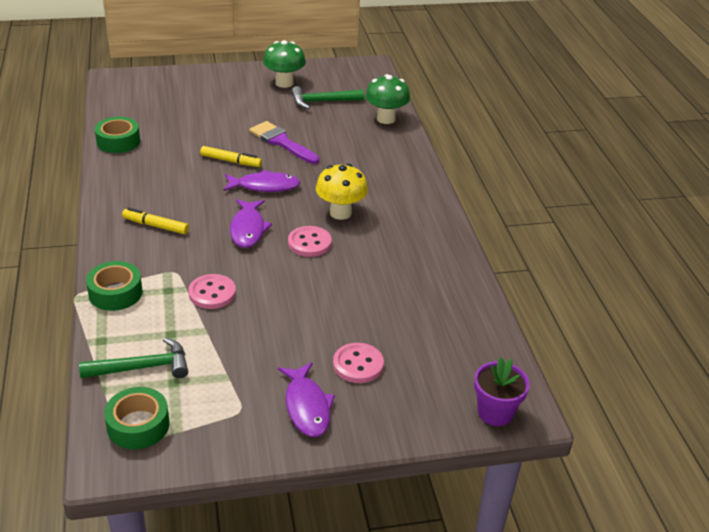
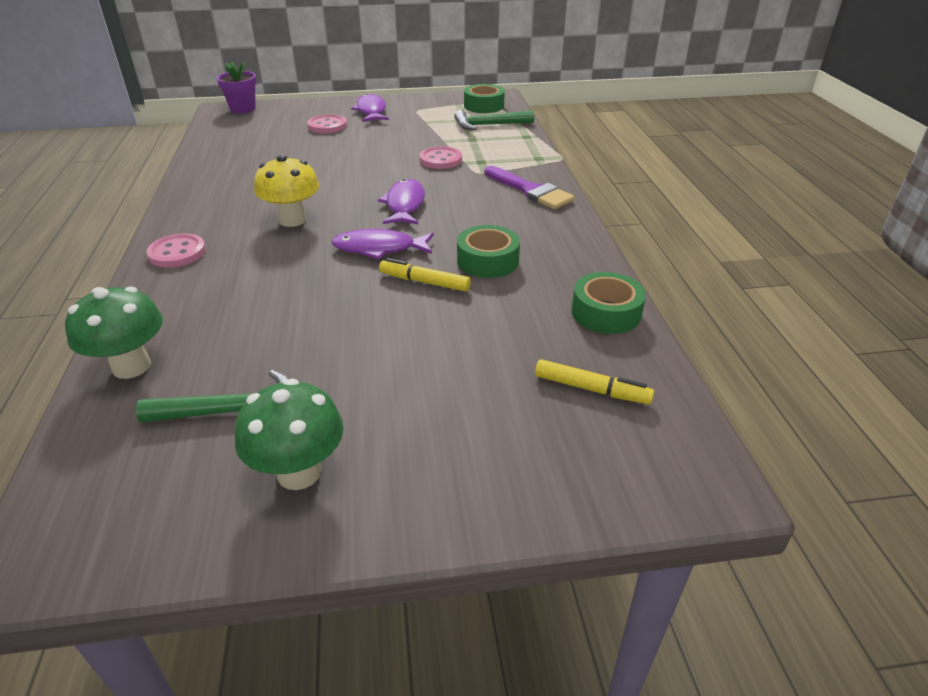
camera: 175 degrees left, 0 degrees up
(115, 293) = (527, 160): green tape -> green tape (487, 261)
(155, 226) = (508, 207): yellow marker -> yellow marker (591, 389)
(281, 142) = (342, 314): purple brush -> purple brush (530, 190)
(309, 243) = (339, 193): pink button -> pink button (177, 253)

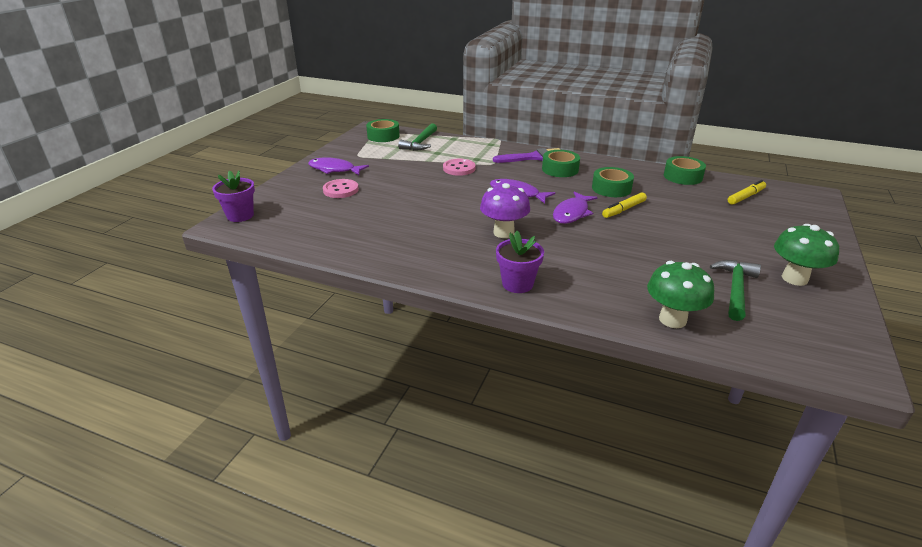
camera: 60 degrees left, 5 degrees down
(177, 253) = (517, 284): pink button -> purple flower pot
(292, 220) = (503, 232): yellow mushroom -> purple mushroom
(511, 214) = (560, 169): none -> green tape

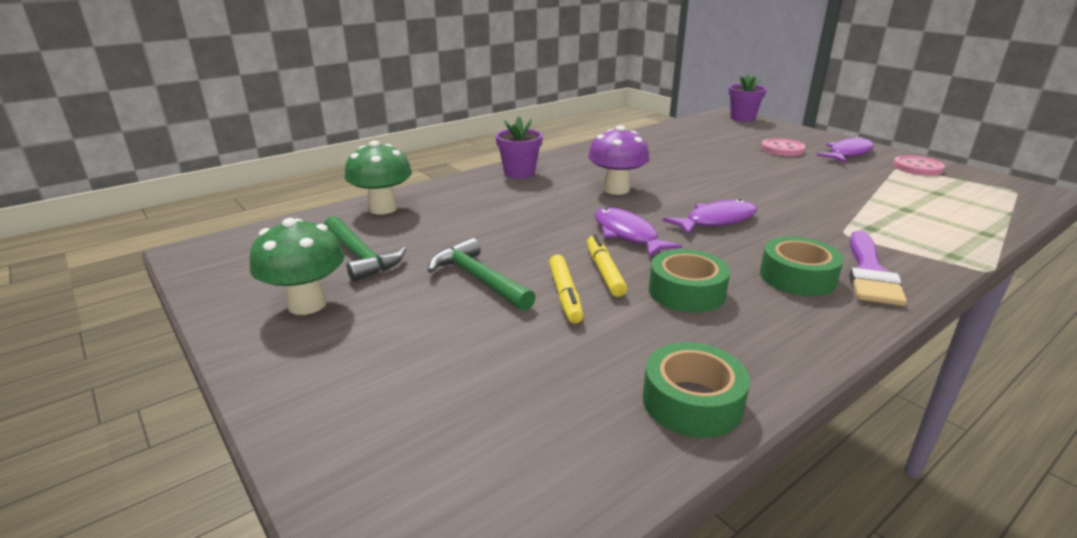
camera: 120 degrees right, 5 degrees down
(383, 136) = (994, 191): green tape -> none
(420, 143) = (958, 207): green hammer -> green hammer (478, 279)
(459, 168) = (830, 209): pink button -> pink button (917, 168)
(746, 197) = (529, 432): yellow marker -> yellow marker (565, 295)

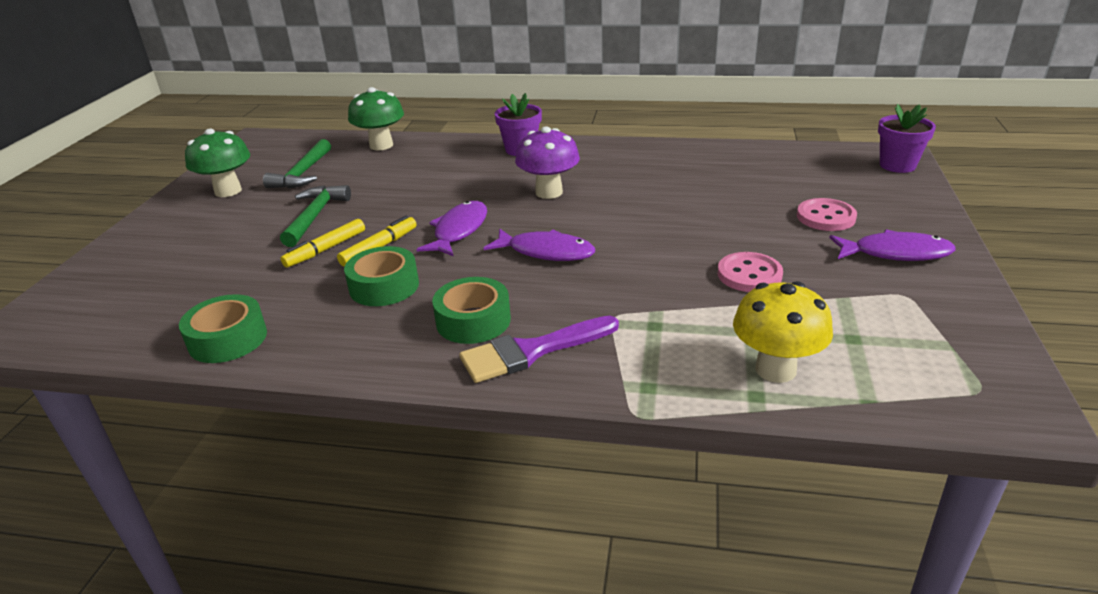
camera: 50 degrees right, 5 degrees up
(917, 168) = (934, 306): pink button -> pink button (749, 275)
(958, 219) = (775, 369): none -> yellow mushroom

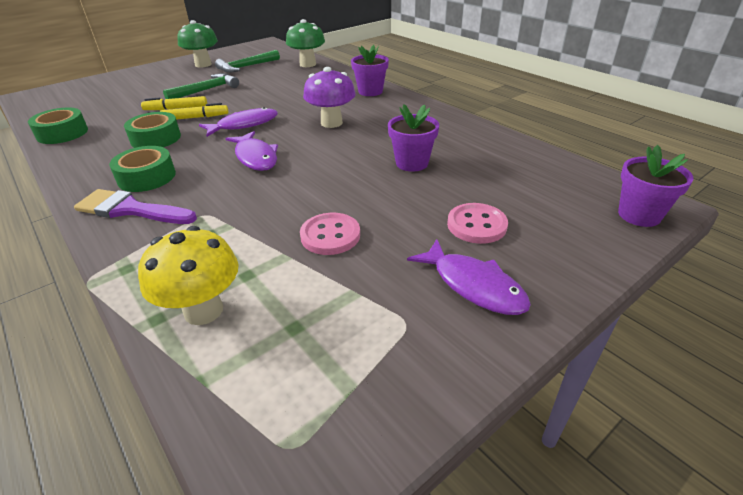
camera: 40 degrees right, 5 degrees up
(693, 196) = (412, 163): none -> purple flower pot

